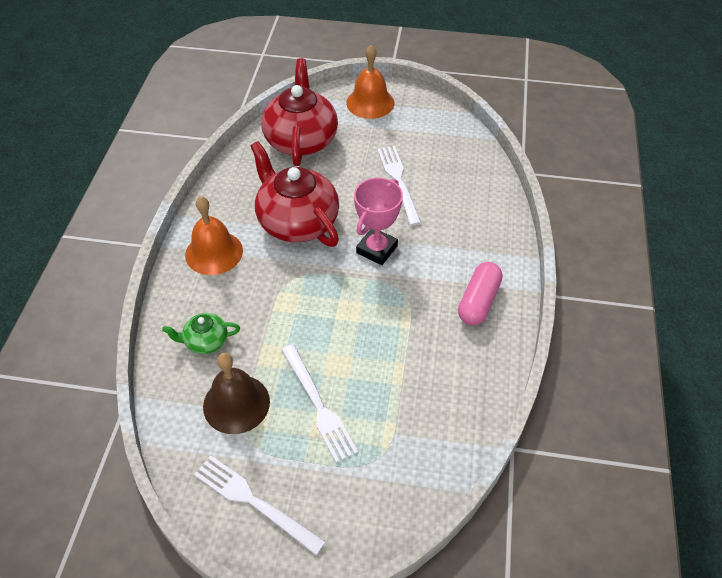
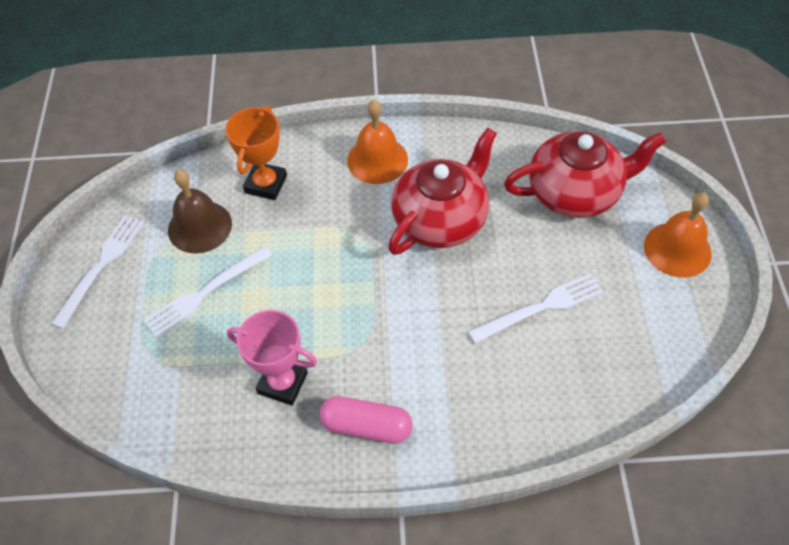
camera: 80 degrees right, 5 degrees up
(205, 341) = (266, 184): green teapot -> orange trophy
(376, 249) = (421, 305): pink trophy -> pink trophy (282, 383)

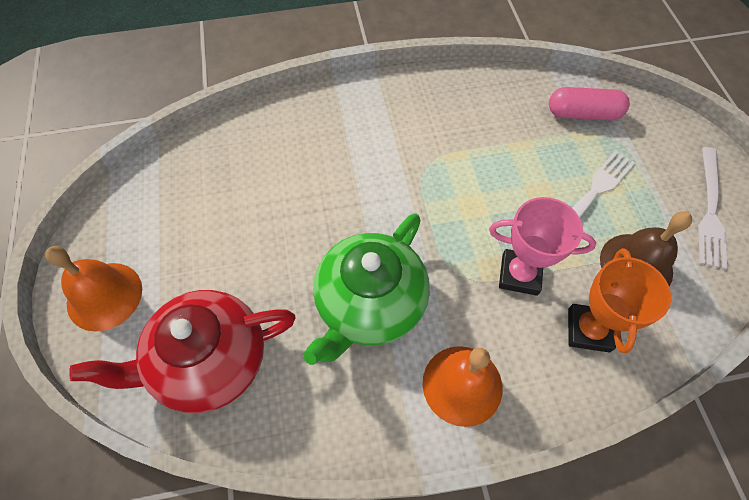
camera: 170 degrees right, 5 degrees up
(282, 383) = (486, 128): pink trophy -> pink trophy (519, 275)
(366, 426) = (408, 105): pink capsule -> pink capsule (583, 114)
(441, 219) = (369, 304): red teapot -> green teapot
(540, 308) = (261, 215): white fork -> none

